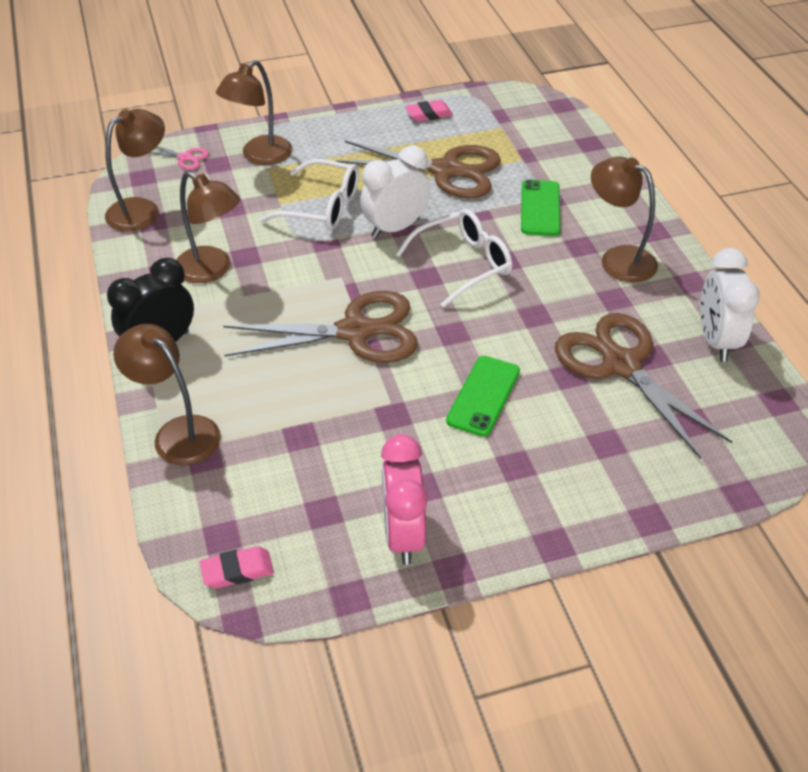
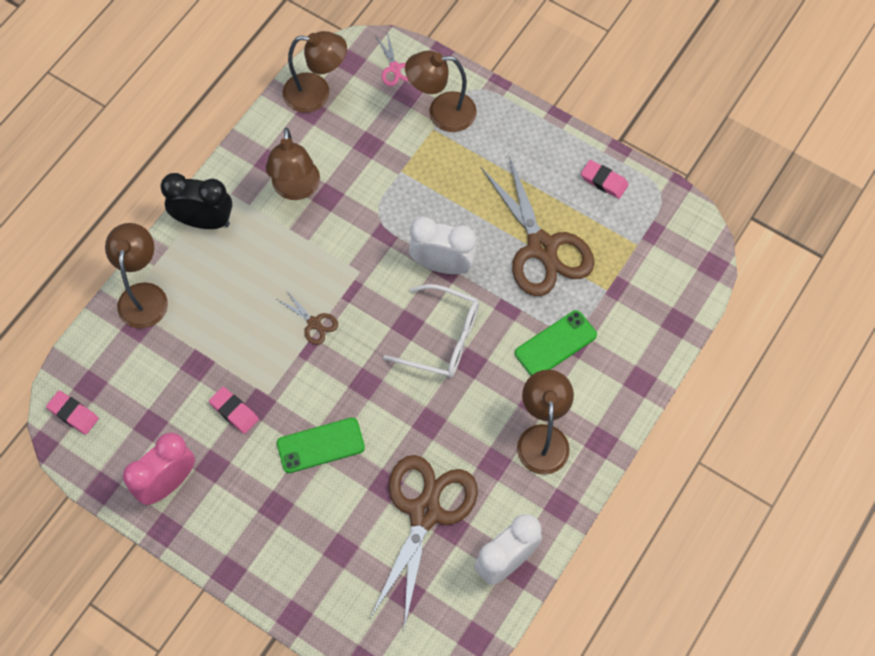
camera: 50 degrees right, 20 degrees up
(322, 207) = (422, 200): white glasses -> none
(356, 331) = (314, 323): brown scissors -> brown scissors, size x0.43
(381, 437) = (234, 411): none -> pink eraser

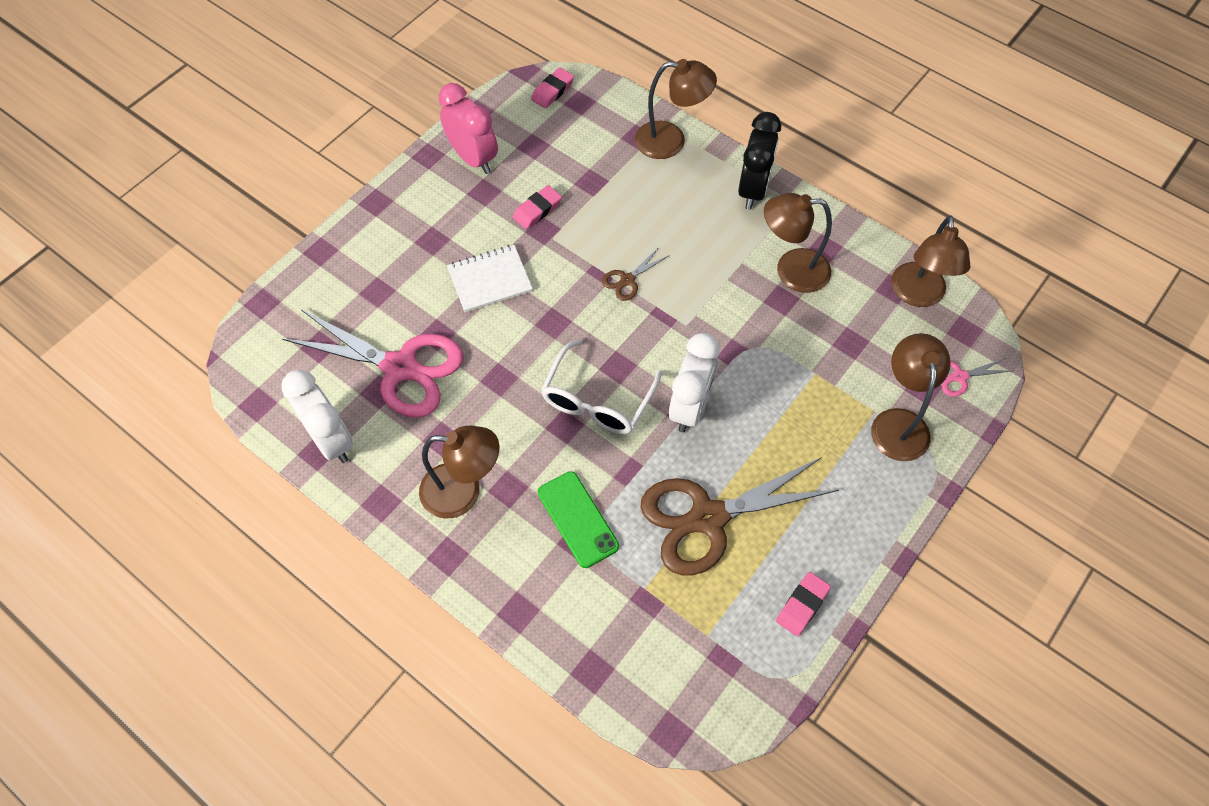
camera: 95 degrees right, 5 degrees down
(320, 445) = (490, 280): green phone -> white notebook
(425, 512) = (400, 368): brown scissors -> pink scissors

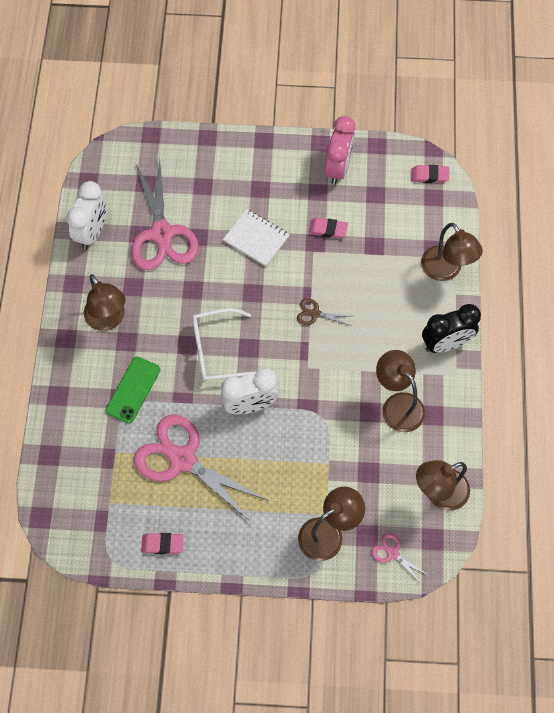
camera: 55 degrees right, 5 degrees up
(707, 518) = (182, 459): brown scissors -> pink scissors

